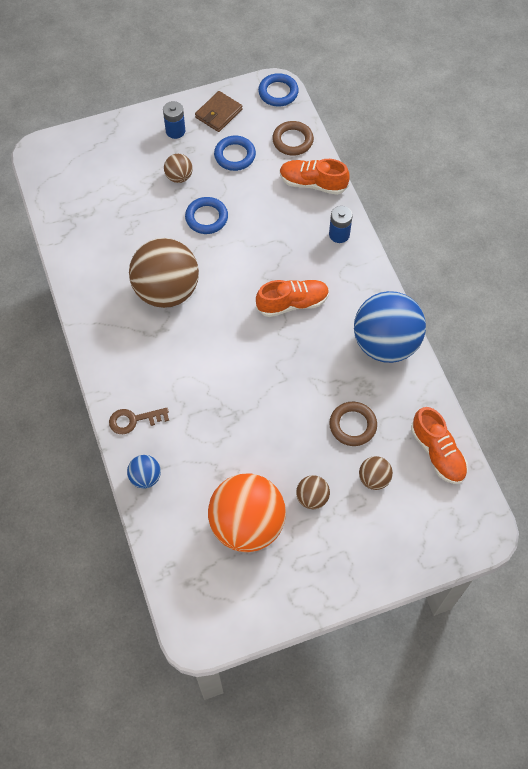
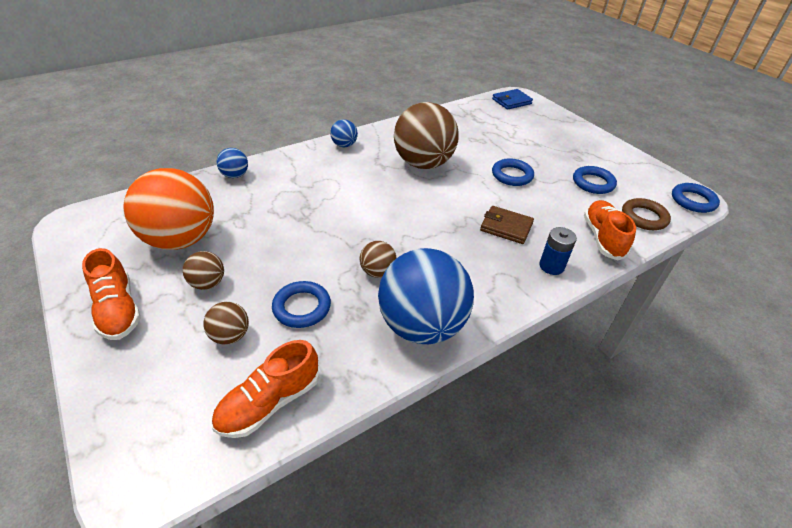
camera: 75 degrees right, 20 degrees down
(54, 164) = (511, 101): none -> blue wallet
(109, 361) = (344, 145): none -> blue ball
(134, 420) = (290, 163): brown key -> none
(175, 131) = (590, 148): blue battery -> none
(179, 177) = (544, 156): brown ball -> brown ball (377, 272)
(218, 113) = (631, 168): brown wallet -> brown wallet (506, 227)
(292, 303) = (444, 240): orange shoe -> orange shoe (118, 309)
(352, 425) = (302, 307): brown ring -> blue ring

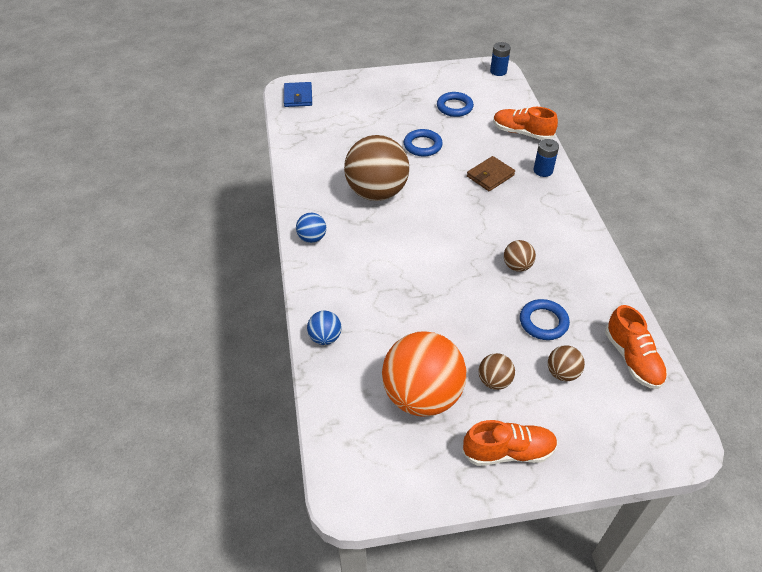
camera: 65 degrees left, 5 degrees up
(422, 325) = (582, 258): blue ball -> none
(644, 217) = (507, 103): brown ring -> none
(693, 201) = (498, 71): blue ring -> blue battery

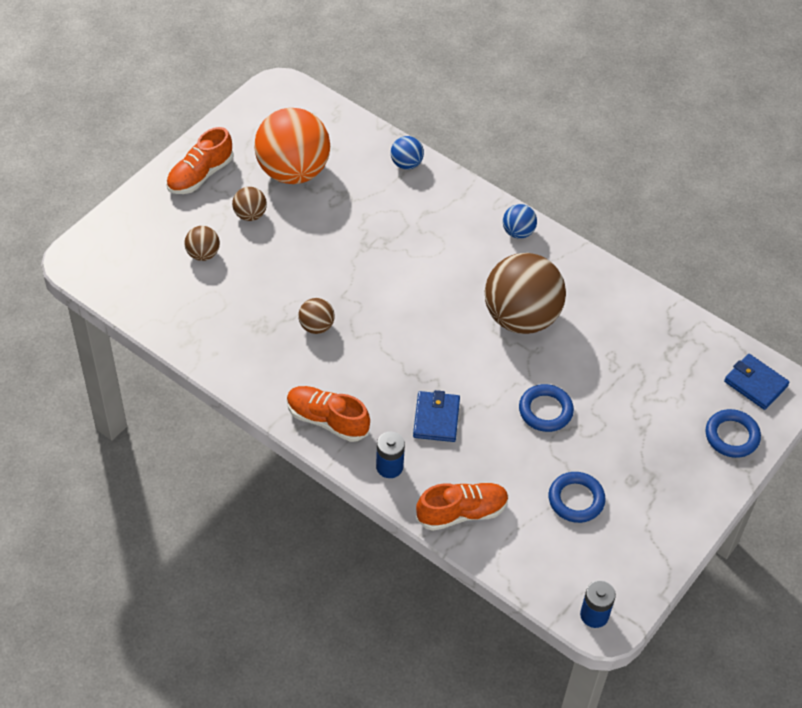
camera: 135 degrees right, 5 degrees up
(490, 176) = (436, 418): brown wallet -> blue wallet
(543, 322) = (250, 287): blue ring -> blue ring (732, 436)
(632, 359) = (155, 302): orange shoe -> orange shoe (327, 420)

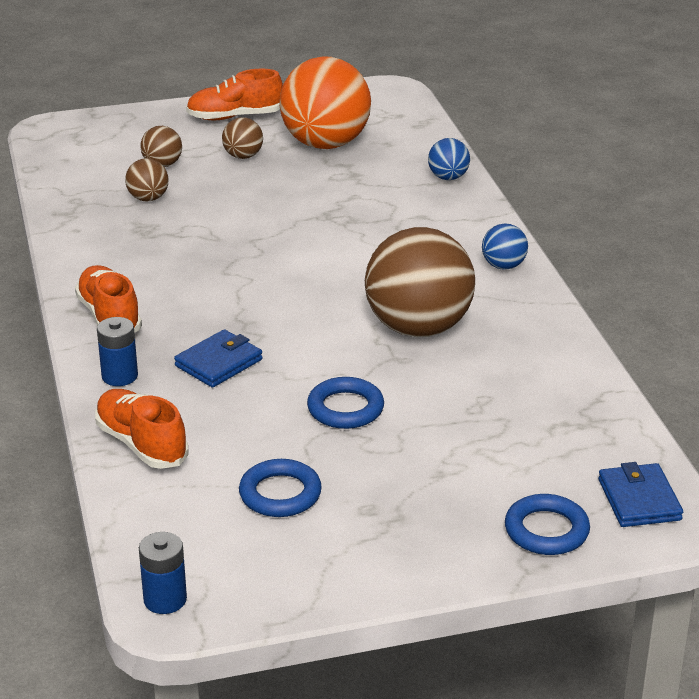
camera: 40 degrees right, 20 degrees down
(316, 326) = (196, 250): brown ball -> brown ball (148, 198)
(461, 513) = (141, 444): orange shoe -> orange shoe turned 150 degrees counterclockwise

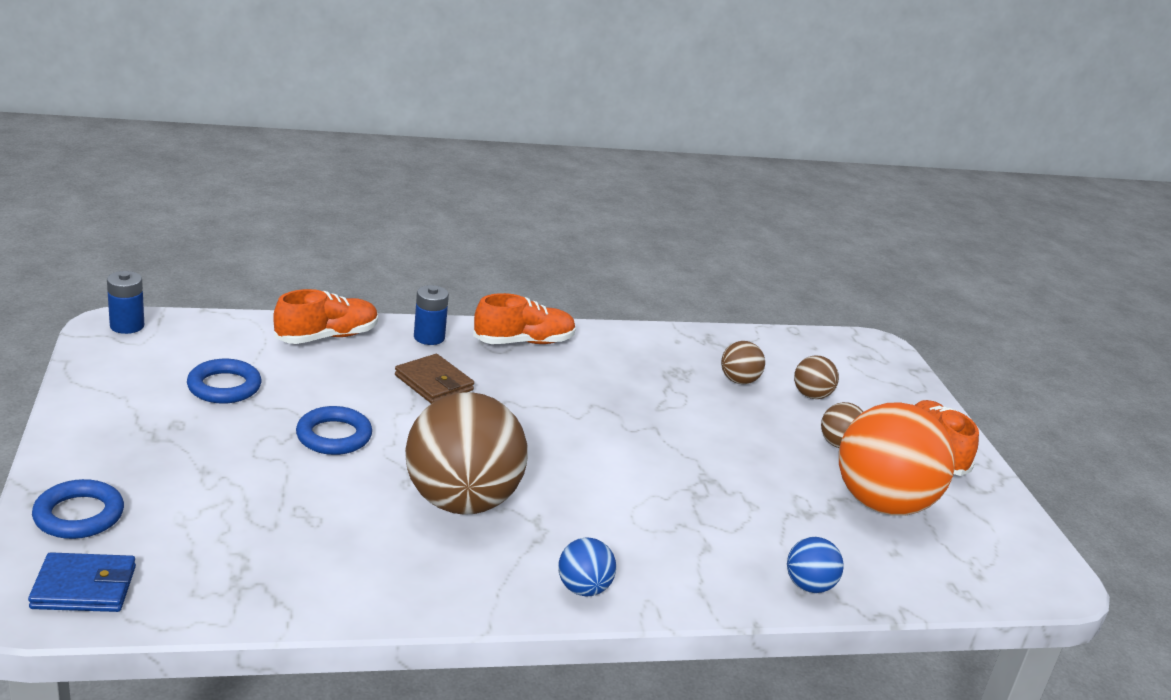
camera: 90 degrees right, 5 degrees down
(218, 363) = (434, 383): blue wallet -> brown wallet

